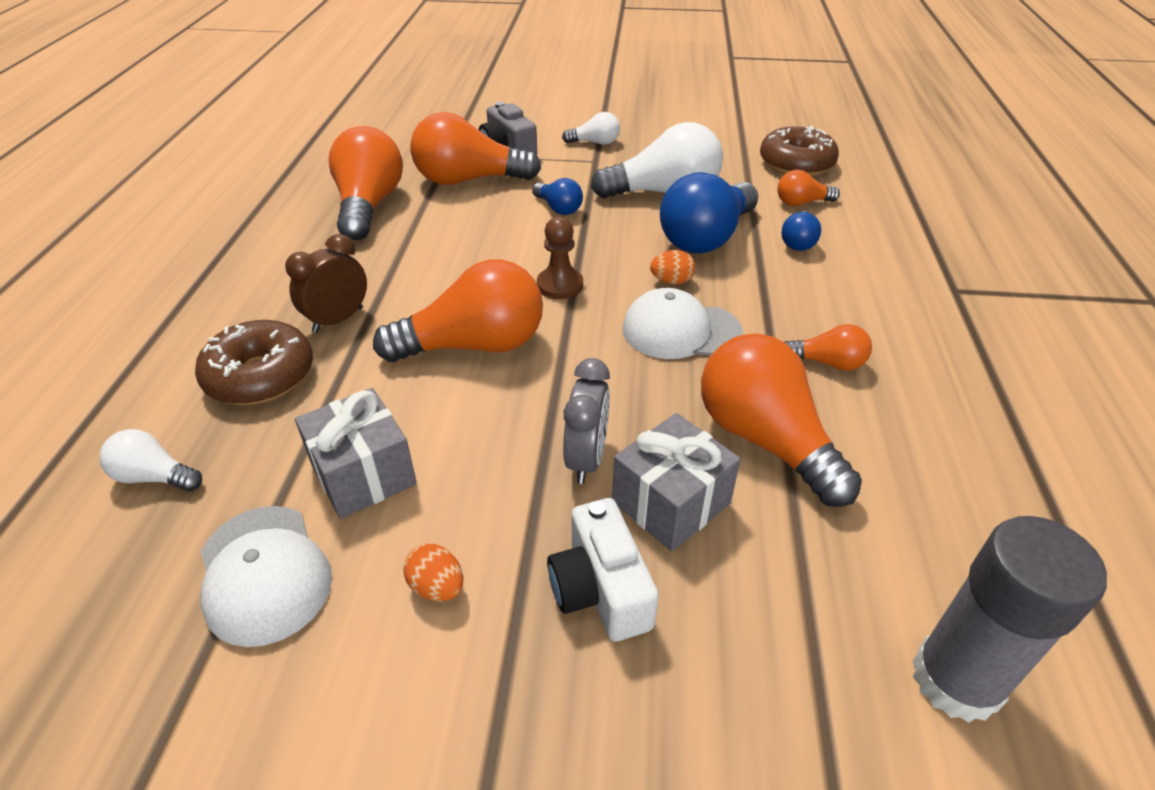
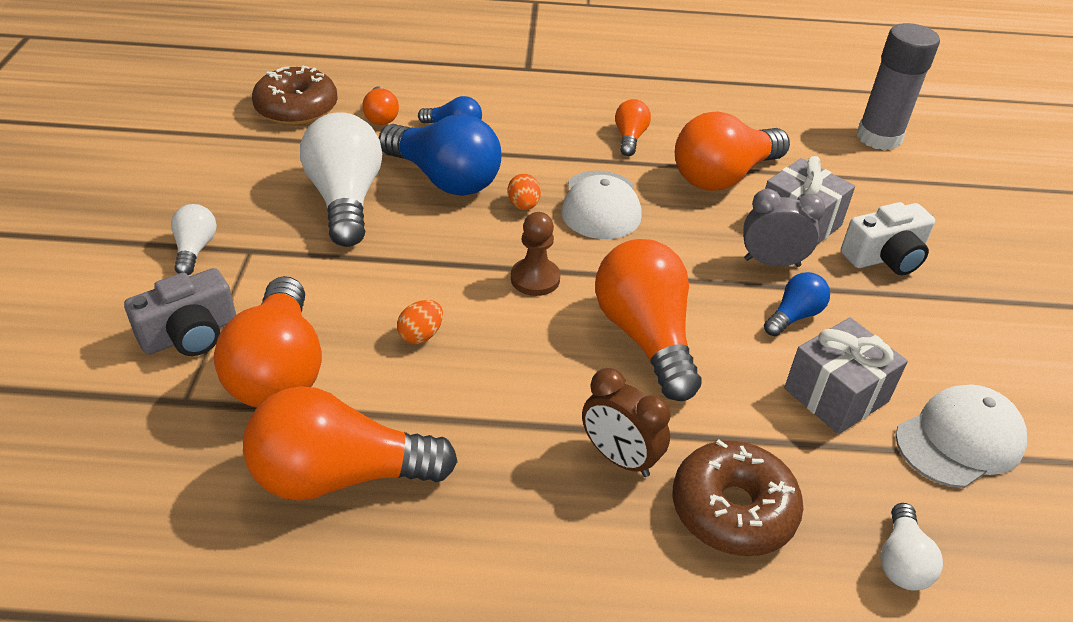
camera: 95 degrees left, 0 degrees up
(437, 587) = (921, 336): orange egg -> orange egg (421, 335)
(558, 208) = (372, 281): blue light bulb -> blue light bulb (794, 316)

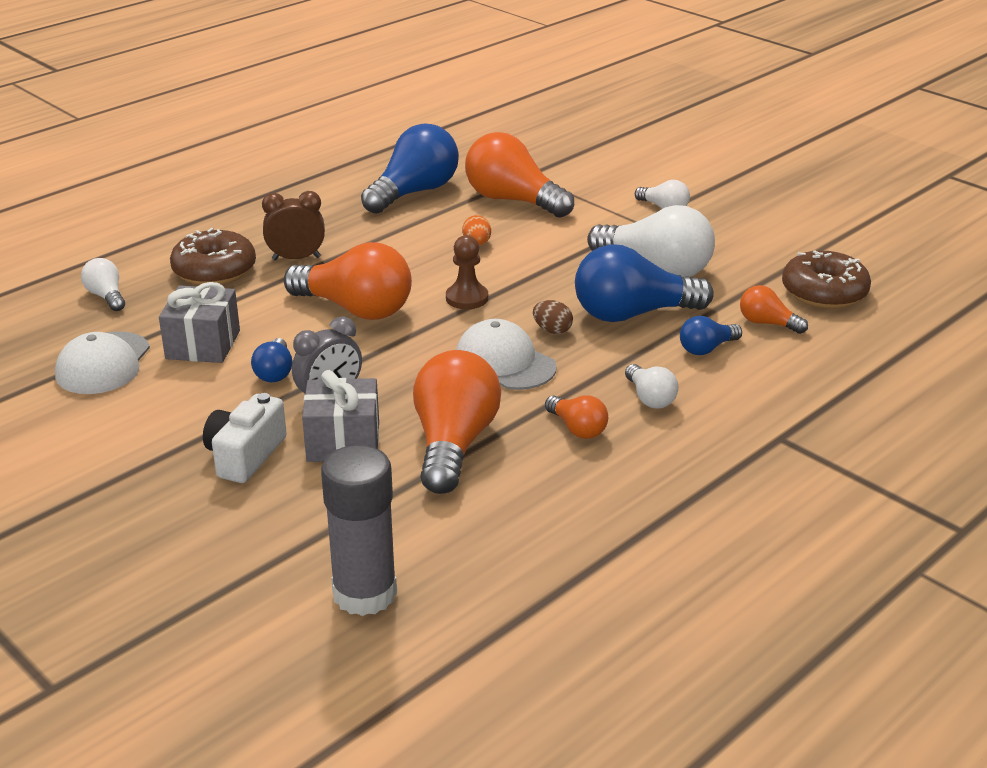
camera: 135 degrees right, 10 degrees down
(190, 334) = (579, 188): grey camera -> none
(340, 475) = (414, 192): orange light bulb -> blue light bulb
(523, 206) = (552, 330): orange egg -> brown egg
(553, 126) = (650, 398): none -> white light bulb

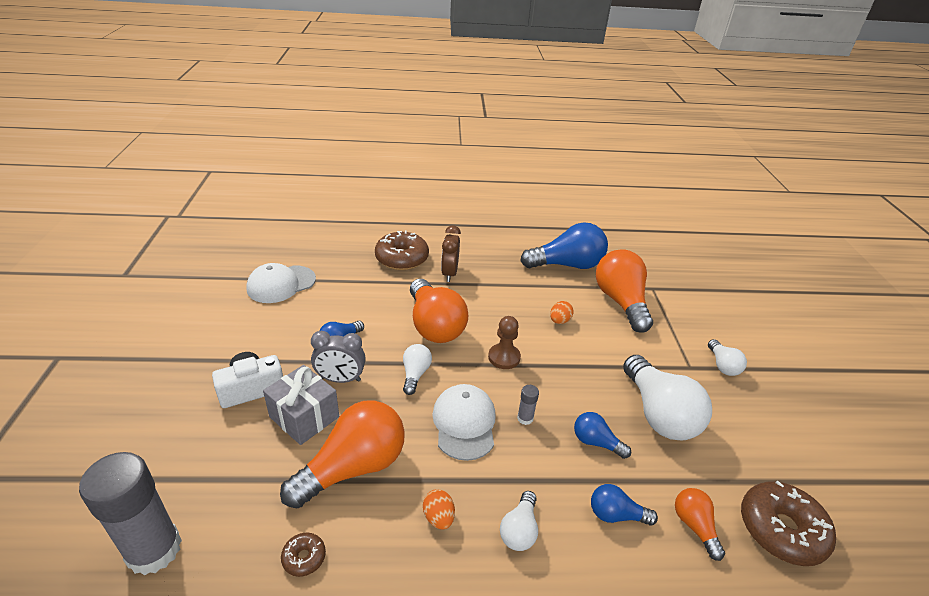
camera: 40 degrees right, 5 degrees up
(106, 296) = (337, 246): white light bulb -> white light bulb (415, 374)
(203, 344) = (335, 301): grey gift -> none
(296, 258) = (449, 273): brown clock -> brown clock turned 120 degrees counterclockwise
(507, 514) = (304, 557): none -> brown donut
(552, 330) = (525, 418): brown egg -> grey glue stick
(577, 428) = (438, 517): orange light bulb -> orange egg
(632, 314) = (596, 442): blue light bulb -> blue light bulb, size x0.50

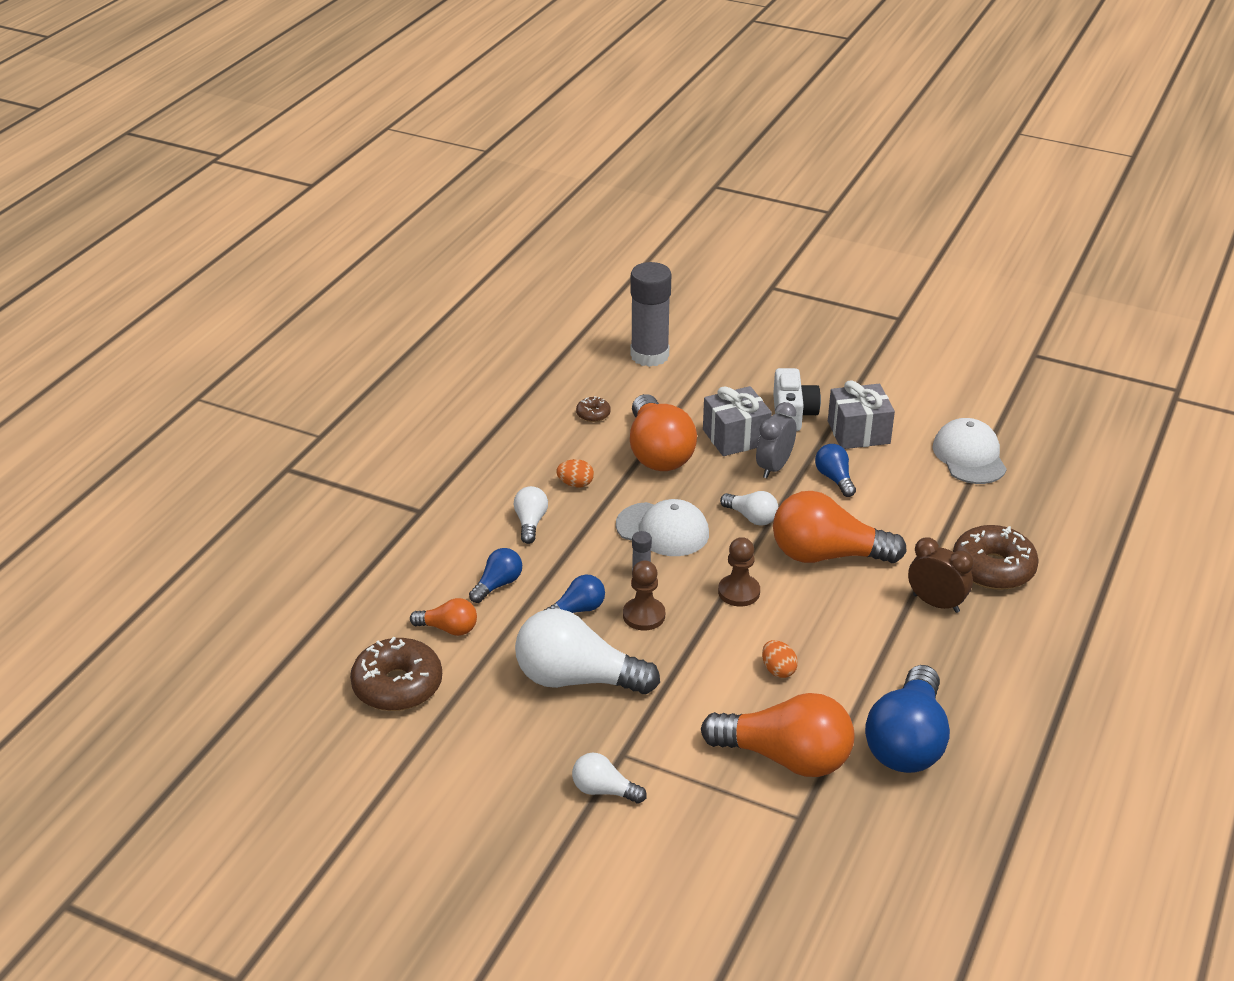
camera: 120 degrees right, 0 degrees up
(268, 343) = (858, 432): none -> grey gift
(519, 530) = (530, 523): white light bulb -> white light bulb turned 45 degrees clockwise
(568, 400) = (644, 615): none -> brown pawn

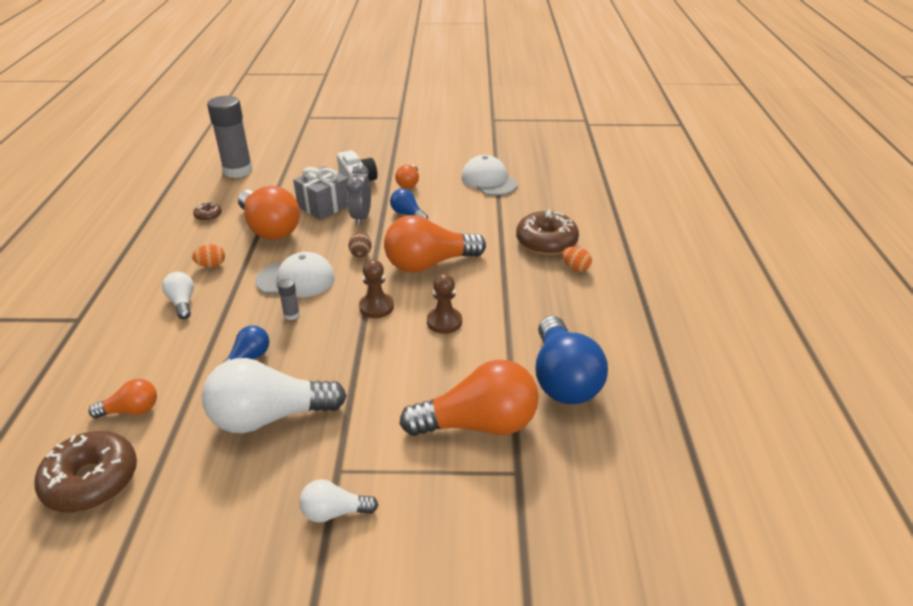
camera: 25 degrees left, 0 degrees up
(498, 584) = (168, 359): blue light bulb -> none
(644, 615) = (307, 346): brown pawn -> brown pawn (444, 322)
(751, 517) = (361, 253): white light bulb -> brown egg
(778, 670) = (436, 356): orange egg -> orange egg (575, 268)
(858, 432) = (409, 183): grey gift -> orange light bulb
(936, 603) = (523, 274): brown clock -> none

